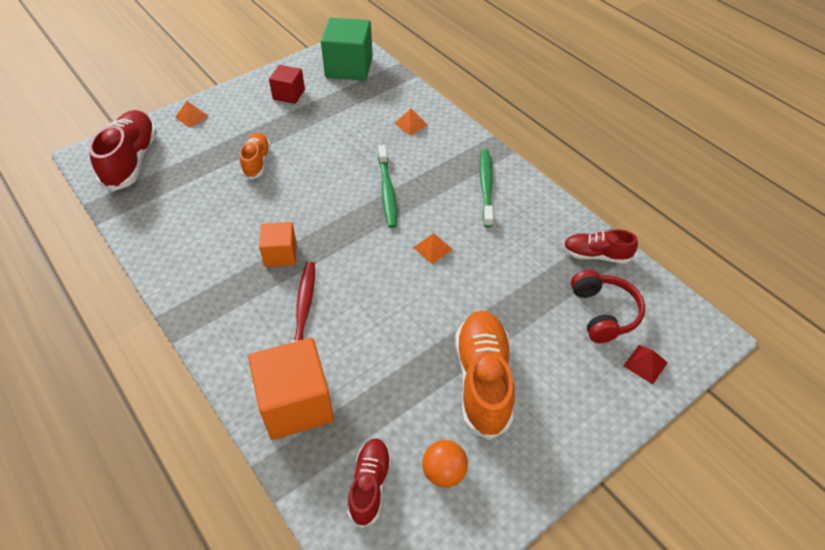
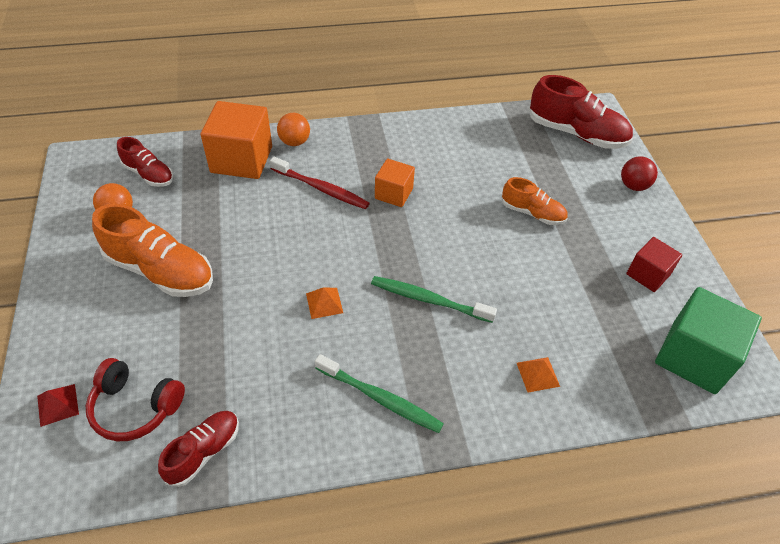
camera: 115 degrees right, 0 degrees up
(192, 116) = (633, 186): orange pyramid -> red ball
(242, 369) = (294, 142): none -> orange ball

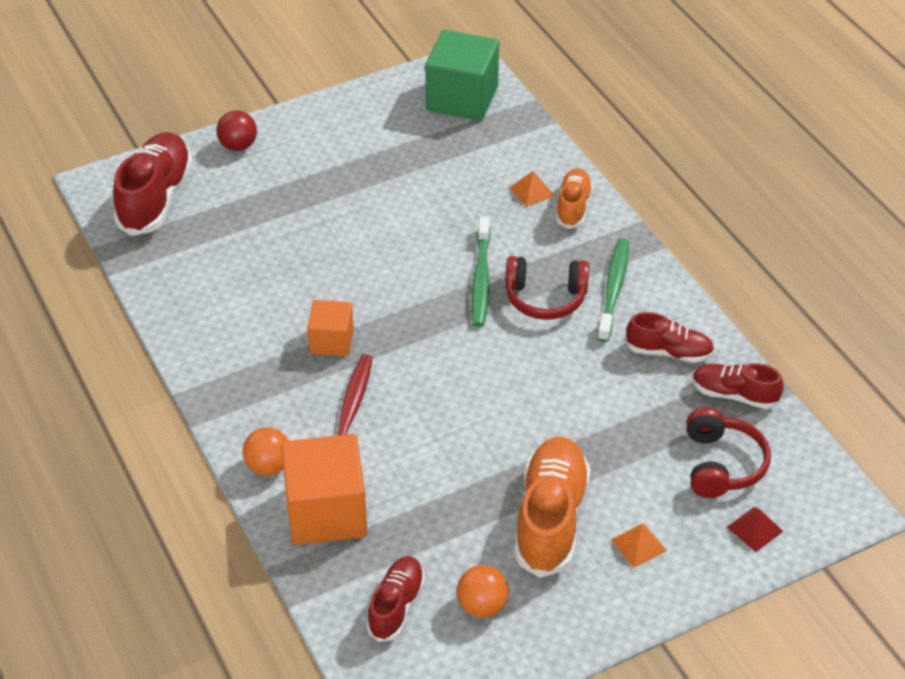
camera: 105 degrees left, 5 degrees down
(282, 416) = (669, 352): none -> red shoe
(324, 303) = (525, 359): orange pyramid -> orange pyramid (638, 545)
(389, 339) = (545, 298): none -> red headphones
(532, 213) = (317, 219): orange shoe -> orange shoe (573, 207)
(648, 274) = (372, 129): red cube -> none

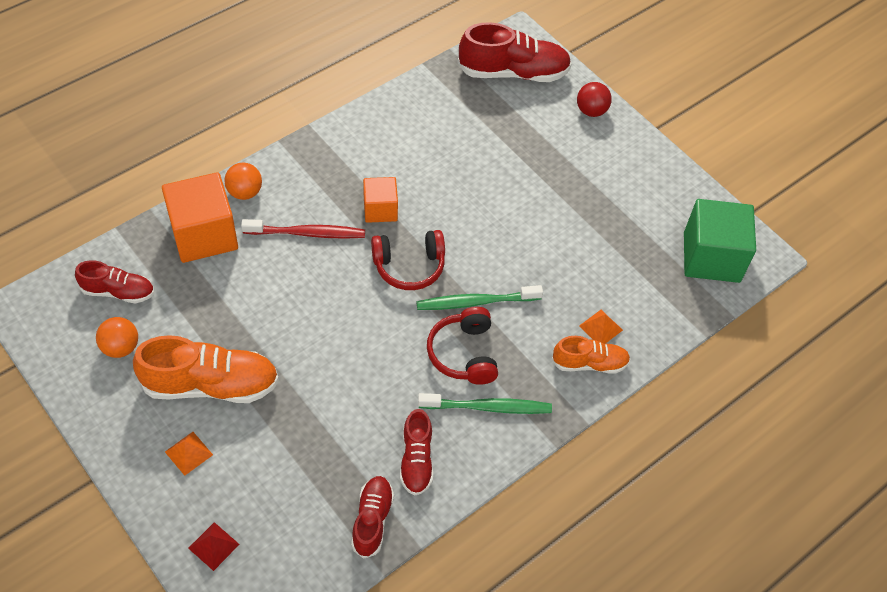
camera: 75 degrees right, 10 degrees up
(722, 464) = (285, 514): red headphones -> red headphones (409, 266)

